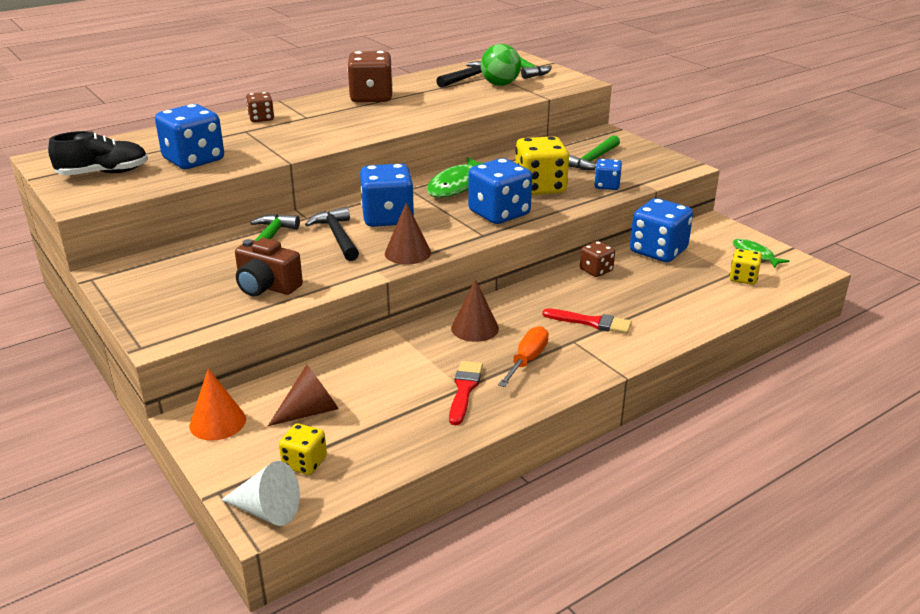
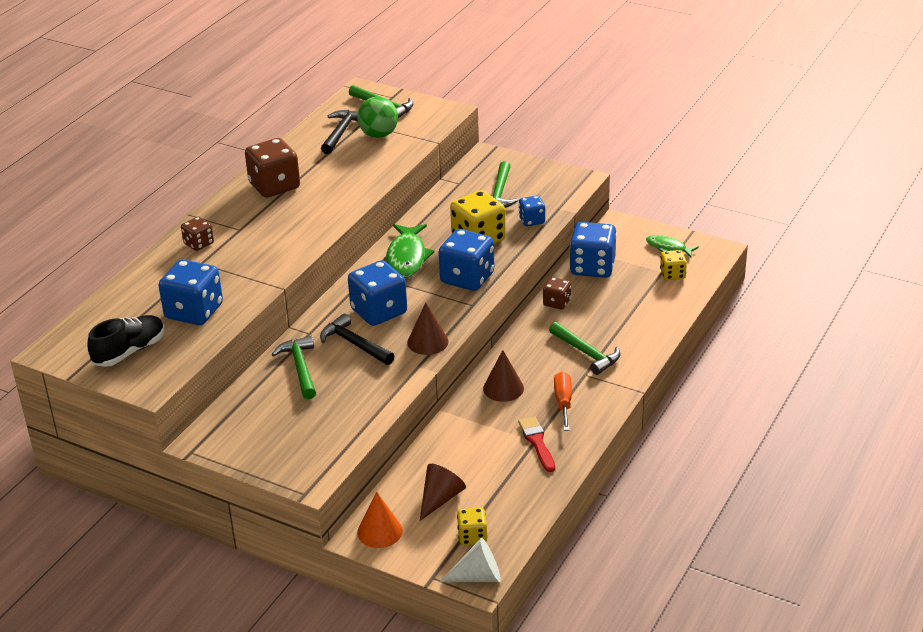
camera: 25 degrees left, 5 degrees up
(267, 287) = (346, 410): brown camera -> none
(591, 322) = (587, 353): red brush -> green hammer

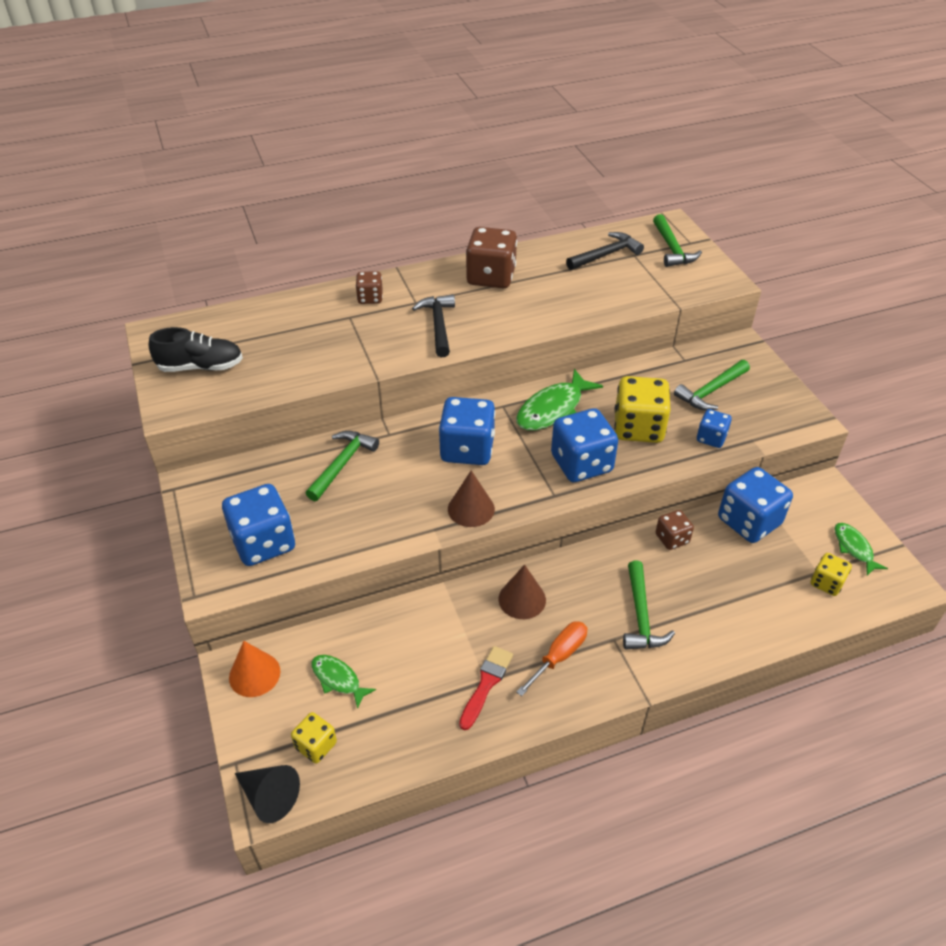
camera: 40 degrees right, 10 degrees up
(194, 312) = (288, 359): blue dice -> blue dice (263, 543)
(354, 344) = (410, 469): black hammer -> black hammer (438, 325)
(378, 135) = (635, 273): green ball -> none
(440, 498) = (338, 679): brown cone -> green fish
(478, 576) = (269, 797): white cone -> black cone

